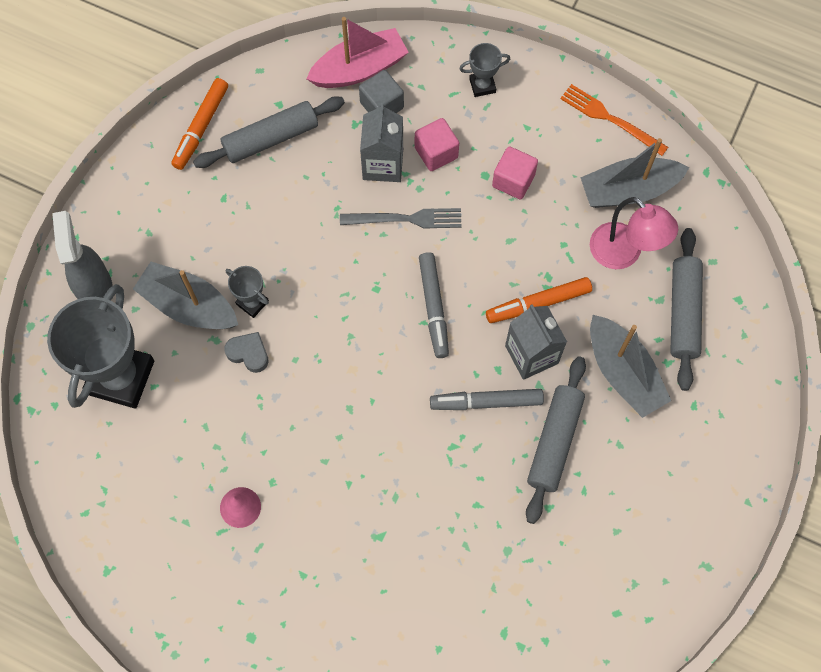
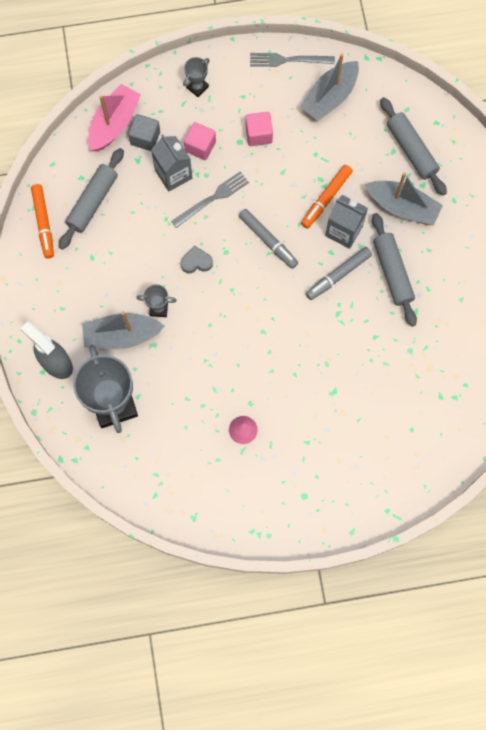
camera: 35 degrees left, 5 degrees up
(248, 353) = (179, 339): grey heart -> grey heart (196, 262)
(610, 119) = (288, 60): orange fork -> grey fork
(624, 254) = (354, 137): pink lamp -> none

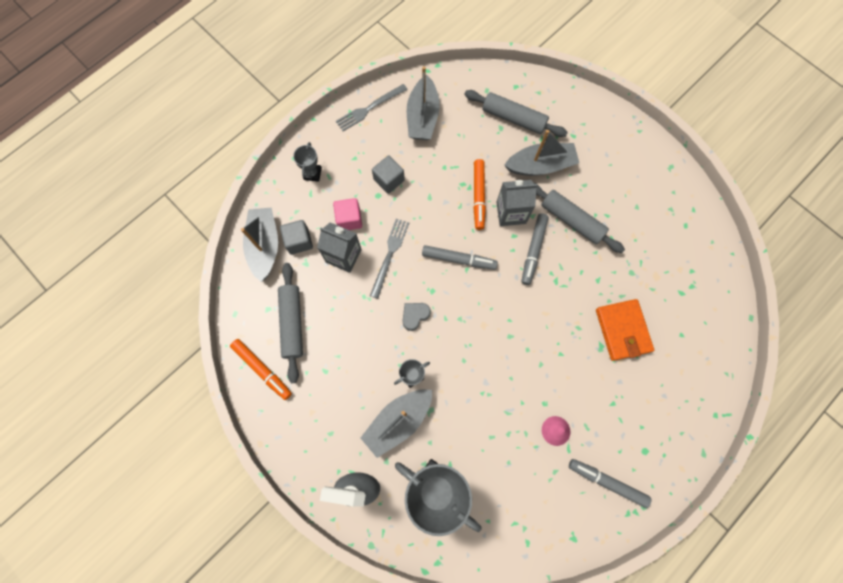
camera: 35 degrees left, 0 degrees up
(114, 124) = (265, 246): pink boat -> grey boat
(254, 496) = (607, 482): none -> grey marker
(258, 134) = (389, 180): pink cube -> grey cube
(363, 391) = (622, 330): none -> orange wallet

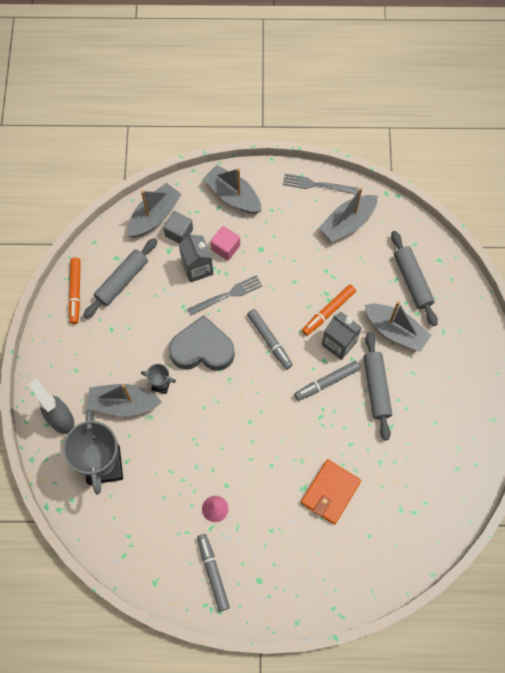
camera: 45 degrees right, 5 degrees down
(312, 173) = (233, 196): grey trophy -> grey boat
(389, 180) = (279, 245): grey cube -> none
(415, 315) = (202, 349): grey heart -> grey heart, size x2.24

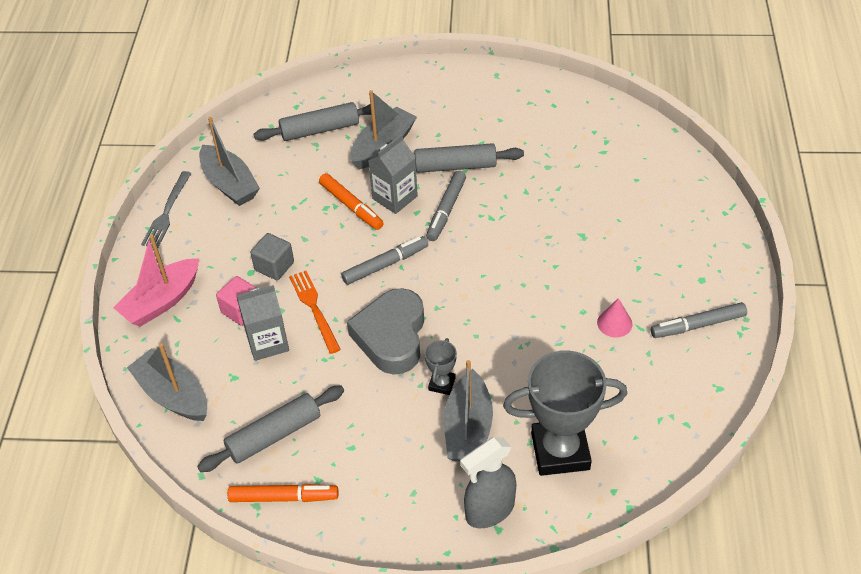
camera: 85 degrees left, 20 degrees down
(122, 281) = (274, 435): grey rolling pin -> grey rolling pin turned 75 degrees counterclockwise
(179, 232) = (207, 364): grey cube -> grey cube (274, 266)
(227, 295) = (314, 308): grey fork -> orange fork
(233, 196) = (161, 301): grey boat -> pink boat
(327, 382) = (446, 210): grey marker -> grey marker turned 45 degrees clockwise
(330, 492) = (586, 211): orange wallet -> none

